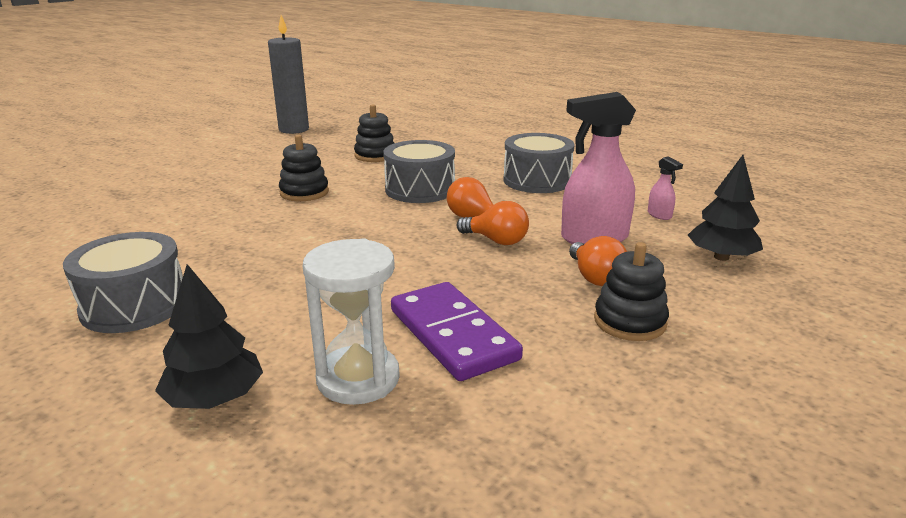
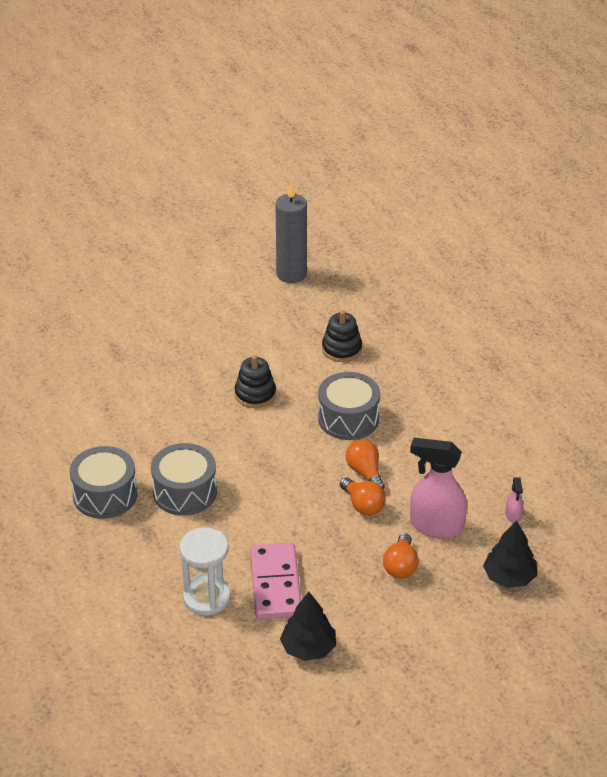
camera: 25 degrees right, 15 degrees up
(215, 398) = (131, 585): black tree -> black tree (308, 648)
(452, 334) = (275, 584): purple domino -> pink domino
(537, 180) = (455, 435): grey drum -> grey drum (185, 492)
(629, 321) = (388, 611): black stacking toy -> none

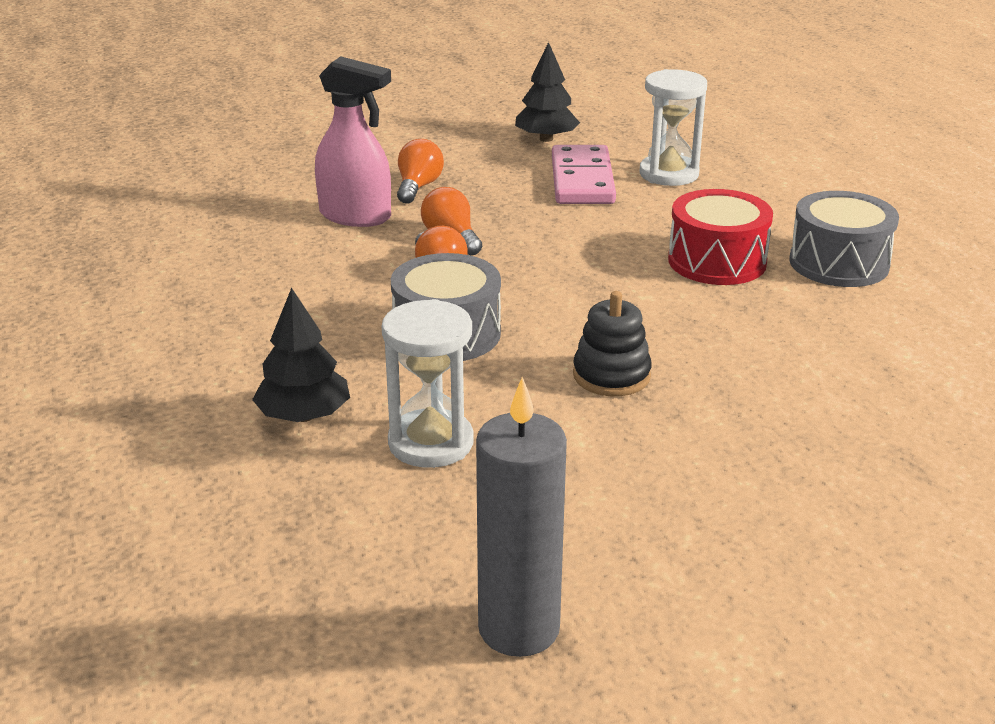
camera: 175 degrees left, 10 degrees down
(185, 492) = (717, 261): grey drum -> red drum
(342, 349) = (431, 443): black stacking toy -> white hourglass
(509, 577) = (285, 174): black tree -> black tree (304, 416)
(513, 516) = (243, 221): pink spray bottle -> none

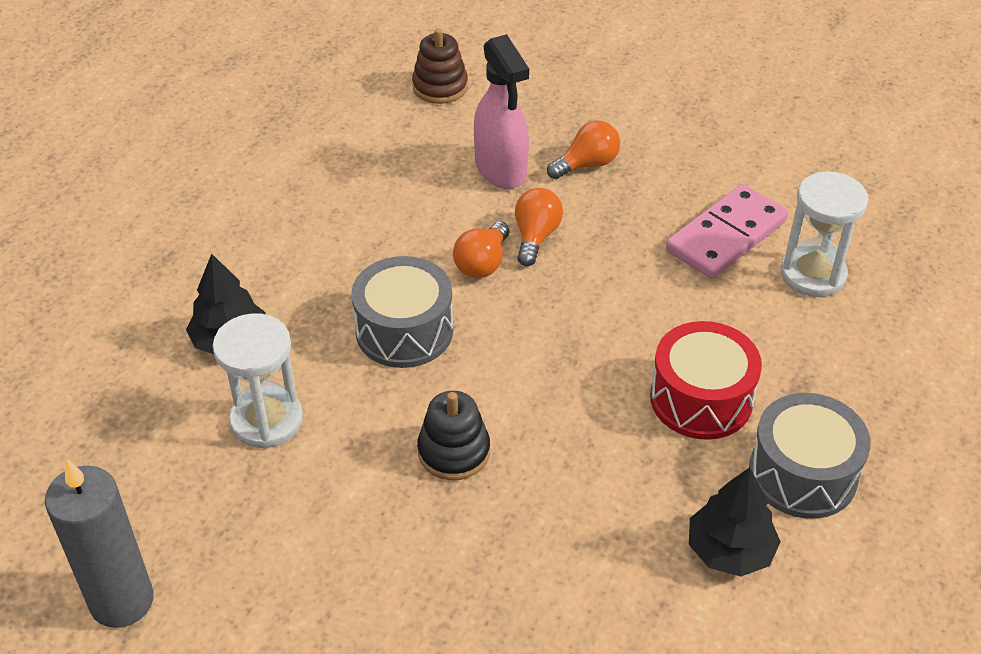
camera: 45 degrees right, 15 degrees up
(217, 194) = (440, 87): none -> brown stacking toy
(546, 139) = (767, 167): black tree -> black tree (730, 550)

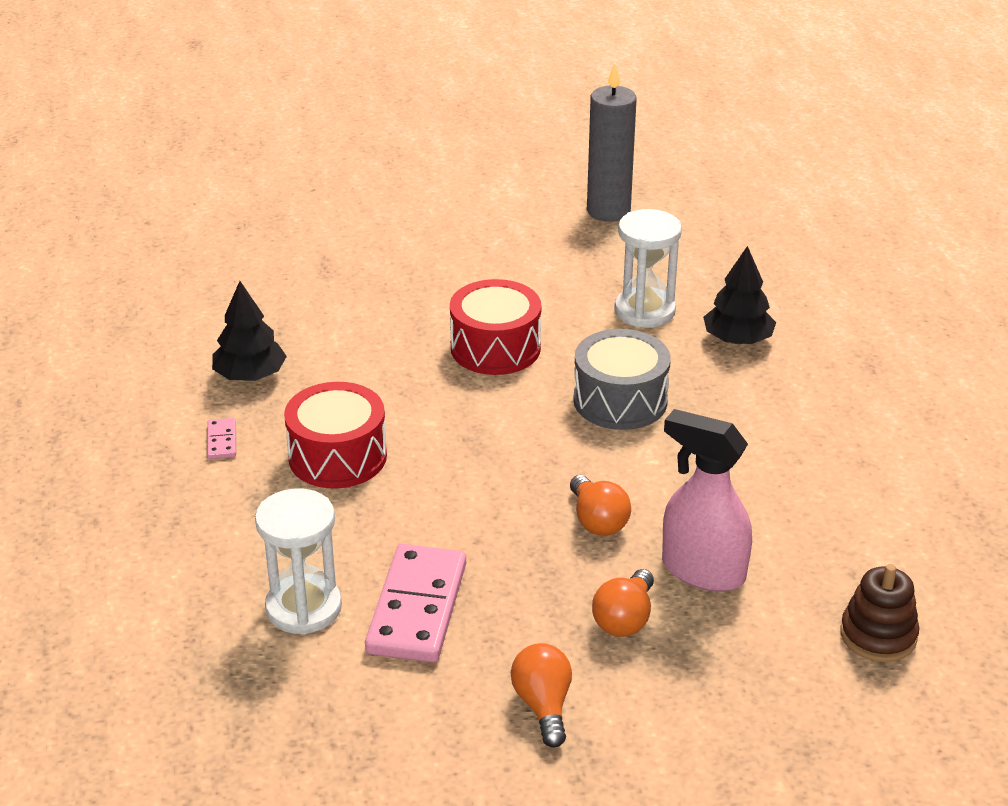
camera: 145 degrees right, 10 degrees down
(454, 451) = (495, 348): black stacking toy -> red drum
(482, 263) = (618, 476): orange light bulb -> orange light bulb (543, 705)
(802, 474) = (221, 441): grey drum -> pink domino

